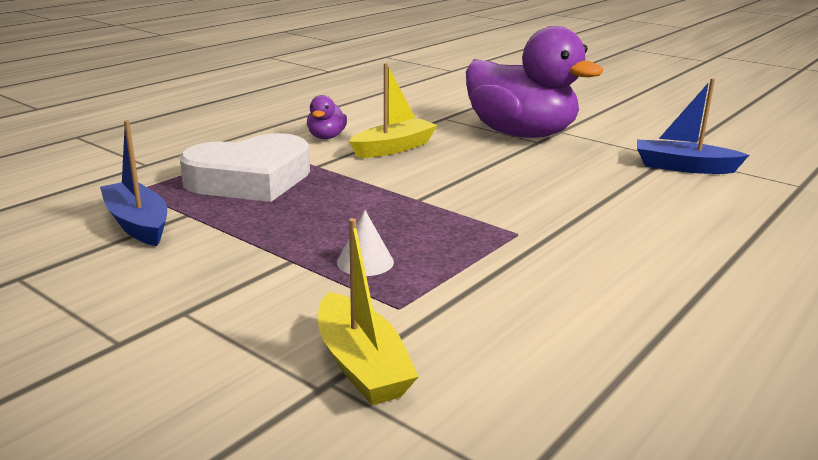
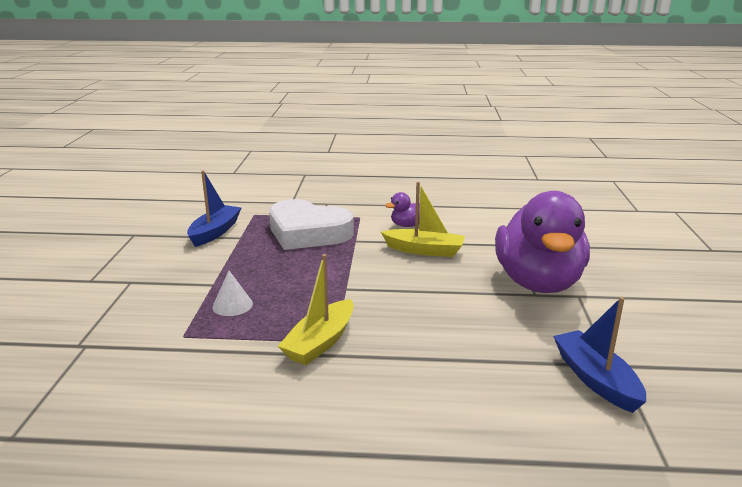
camera: 55 degrees right, 0 degrees up
(361, 364) = (108, 348): yellow boat -> yellow boat (320, 342)

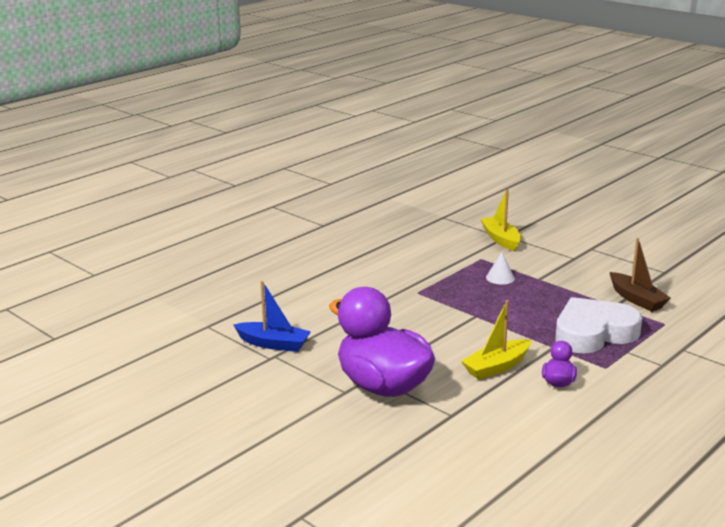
camera: 130 degrees right, 0 degrees up
(215, 232) = (636, 299): blue boat -> brown boat
(320, 342) = (422, 288): yellow boat -> yellow boat (501, 239)

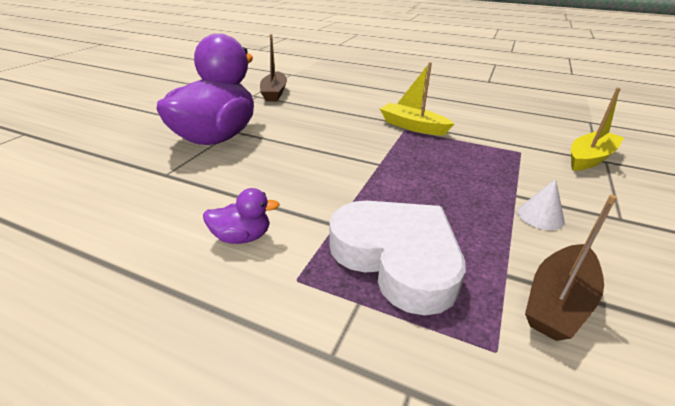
camera: 70 degrees right, 10 degrees up
(273, 344) = (274, 93): blue boat -> brown boat
(497, 367) = (269, 189): yellow boat -> yellow boat (413, 126)
(500, 277) = (487, 168): white cone -> white cone (540, 216)

